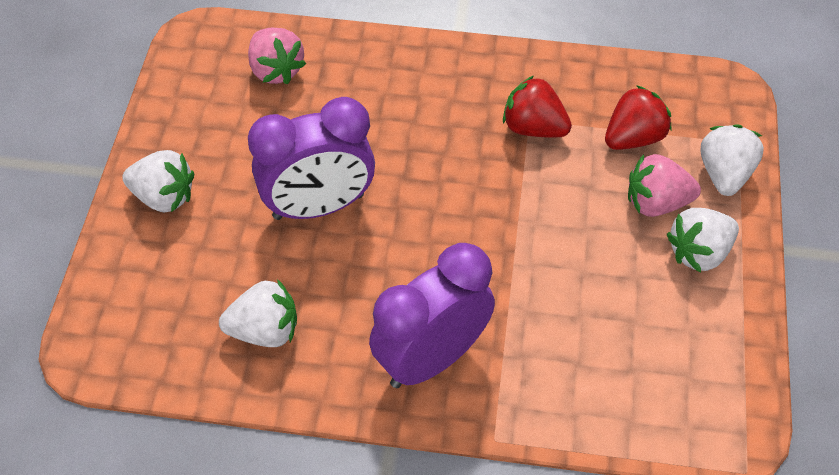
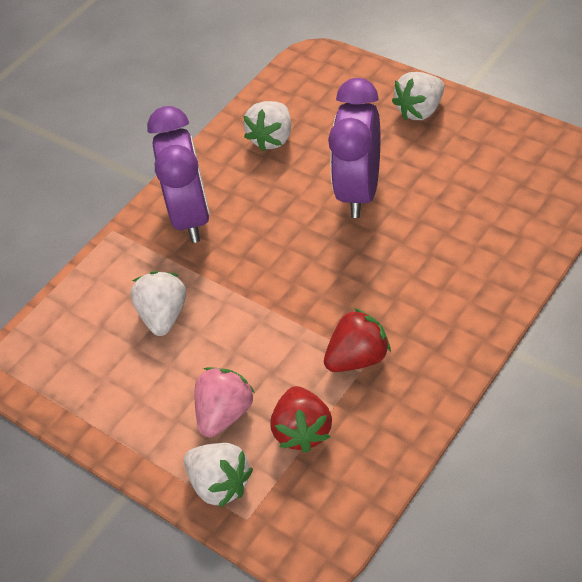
camera: 125 degrees right, 5 degrees down
(276, 70) = (521, 201): pink strawberry -> none
(699, 252) = (159, 420): white strawberry -> white strawberry (163, 316)

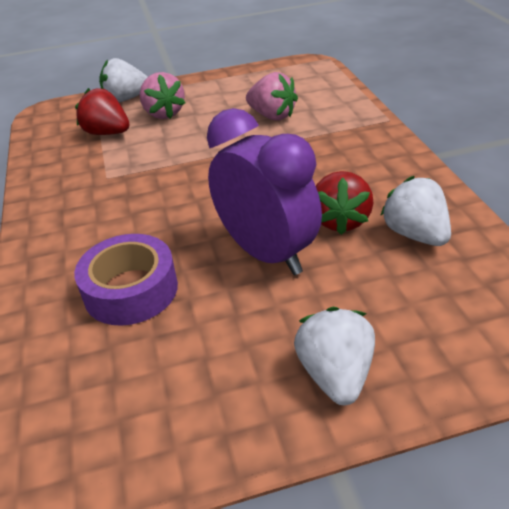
camera: 125 degrees right, 10 degrees down
(163, 316) = (272, 116): white strawberry -> pink strawberry
(191, 217) = (358, 155): purple clock -> none
(358, 358) = (115, 173): red strawberry -> red strawberry (340, 221)
(460, 230) = (131, 290): none -> purple tape

